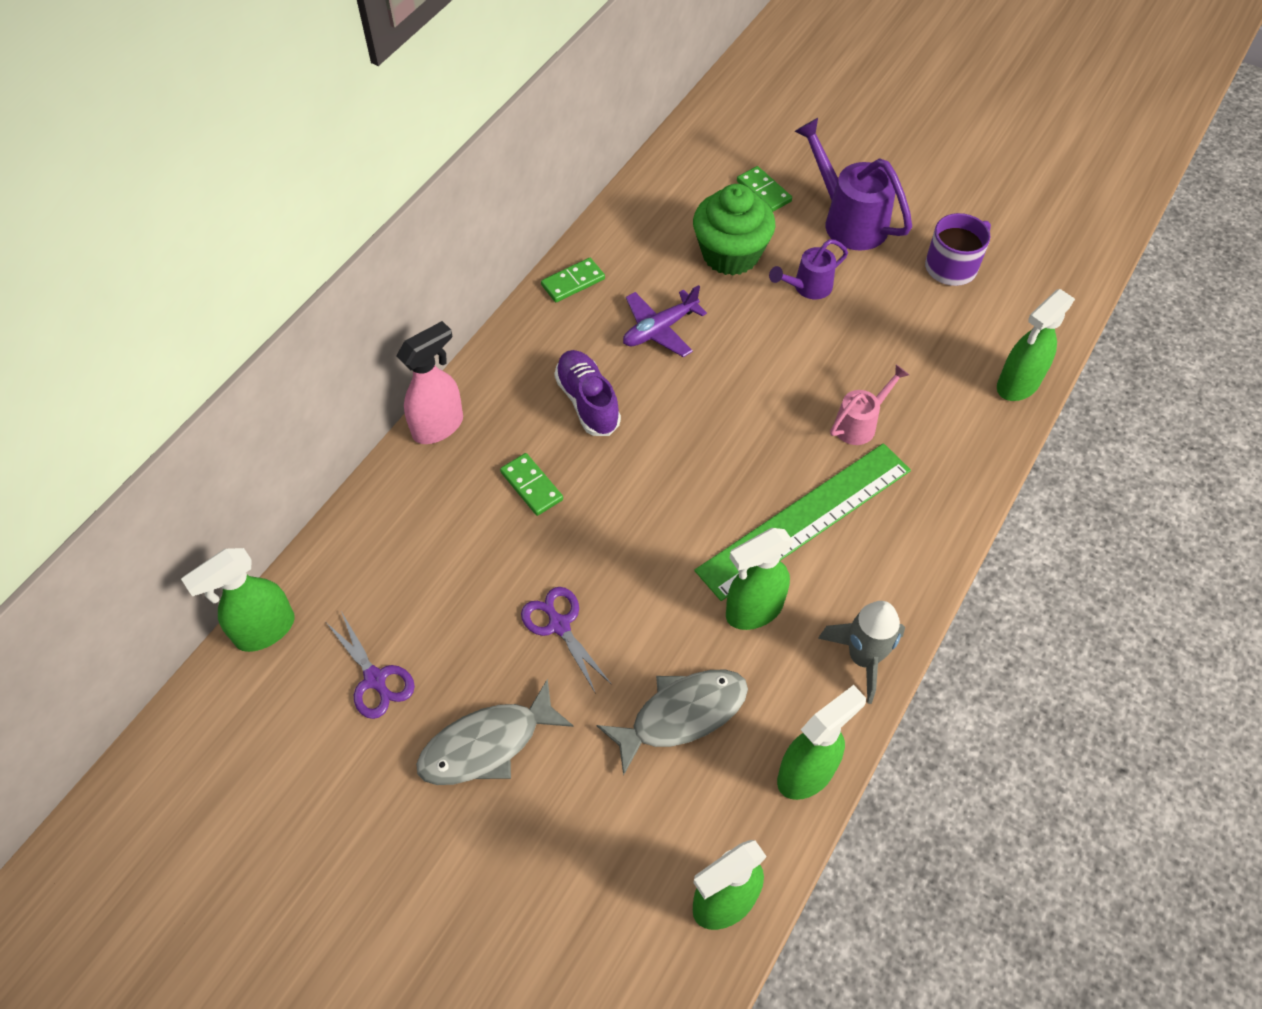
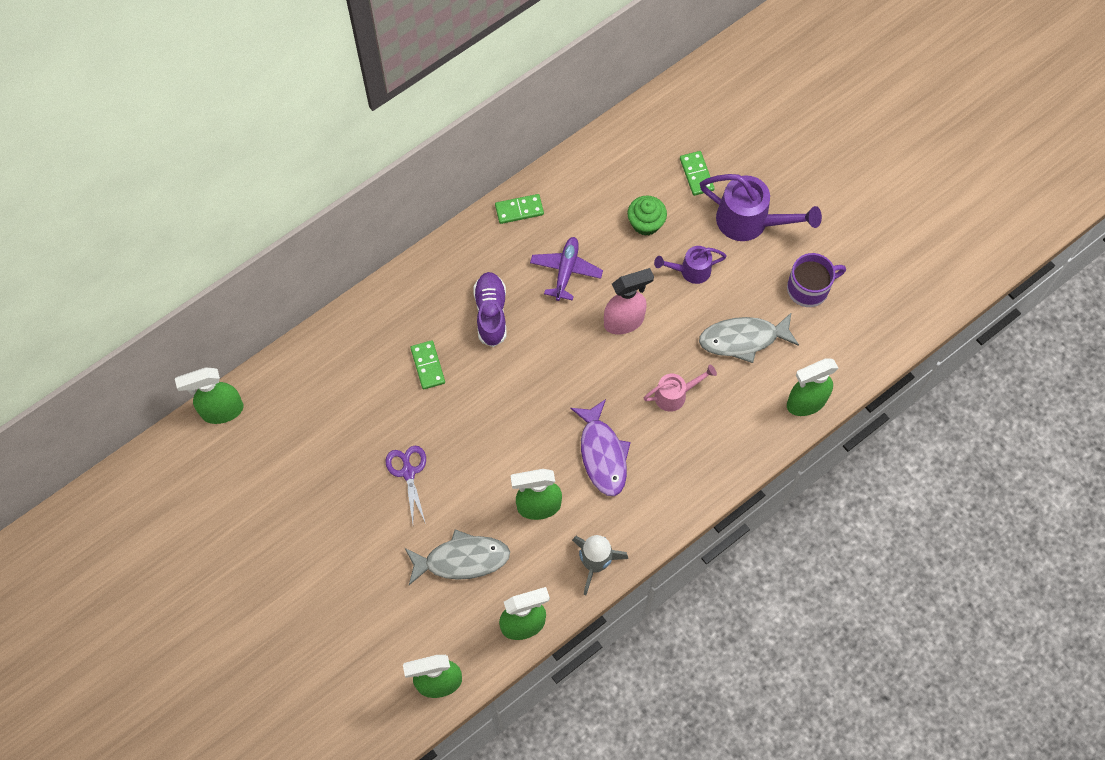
camera: 20 degrees right, 10 degrees up
(375, 679) = (280, 468): purple scissors -> none
(439, 426) = (382, 298): pink spray bottle -> pink spray bottle (624, 321)
(487, 744) = (334, 535): grey fish -> grey fish (743, 339)
(659, 329) = (566, 271): purple plane -> purple plane turned 120 degrees clockwise
(730, 254) = (646, 223): green cupcake -> green cupcake, size x0.62
(805, 520) = (602, 454): green ruler -> purple fish
(848, 220) = (750, 222): purple watering can -> purple watering can turned 135 degrees clockwise

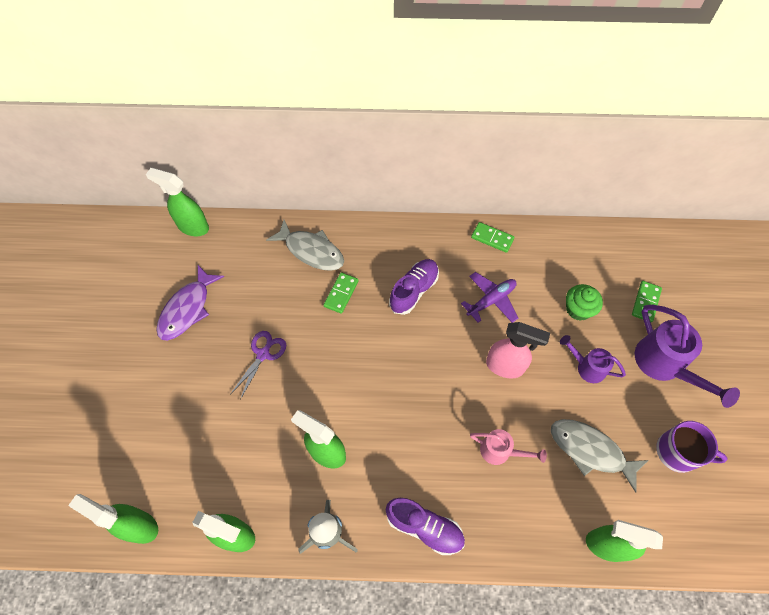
camera: 40 degrees right, 5 degrees down
(462, 559) = (240, 446): grey fish -> grey fish (311, 251)
(602, 454) = (406, 452): purple fish -> purple fish (187, 309)
(664, 499) = (424, 527): none -> purple shoe

